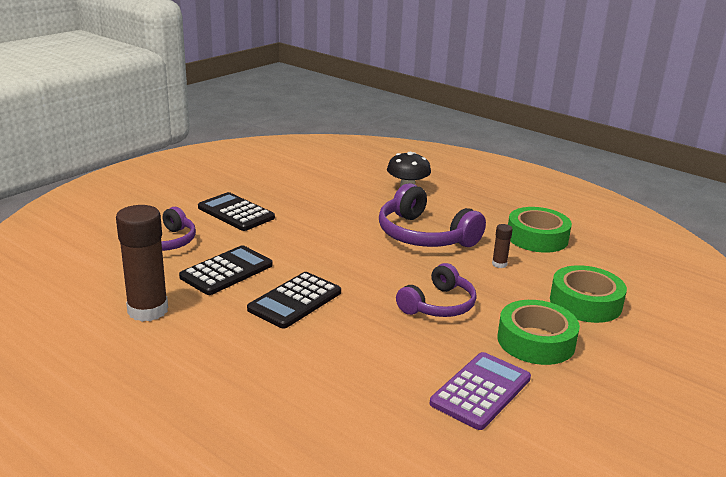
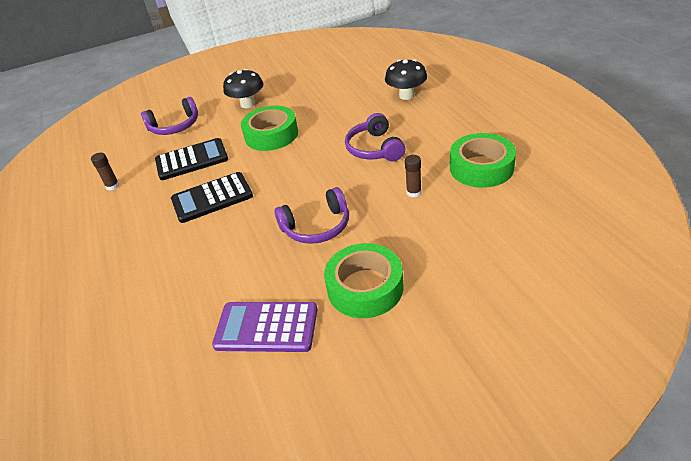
camera: 35 degrees right, 15 degrees up
(148, 310) = (112, 186): brown glue stick -> brown glue stick, size x0.44
(236, 213) = (248, 104): black calculator -> black mushroom
(424, 235) = (374, 148): purple headphones -> purple headphones, size x0.66
(481, 391) = (266, 327): purple calculator -> purple calculator turned 150 degrees counterclockwise
(585, 303) = (457, 255): green tape -> green tape (271, 135)

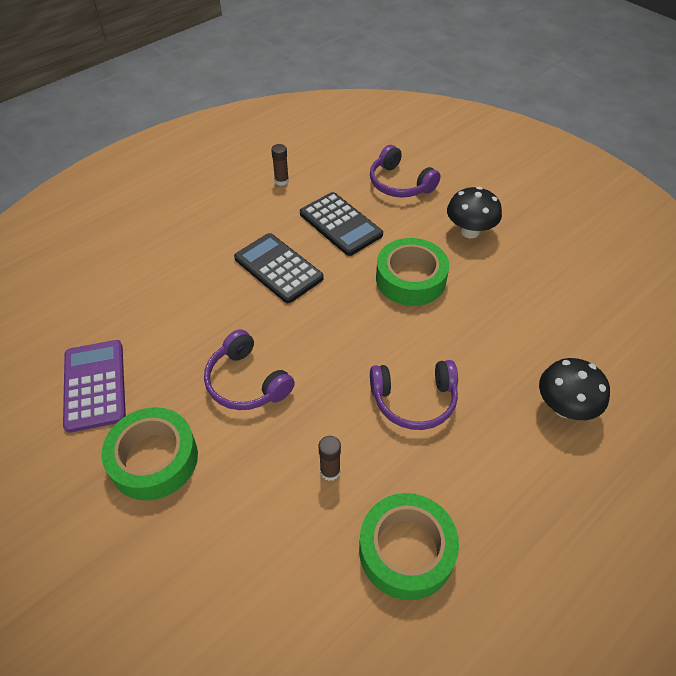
camera: 65 degrees right, 10 degrees up
(374, 148) = (414, 400): purple headphones -> purple headphones turned 150 degrees counterclockwise

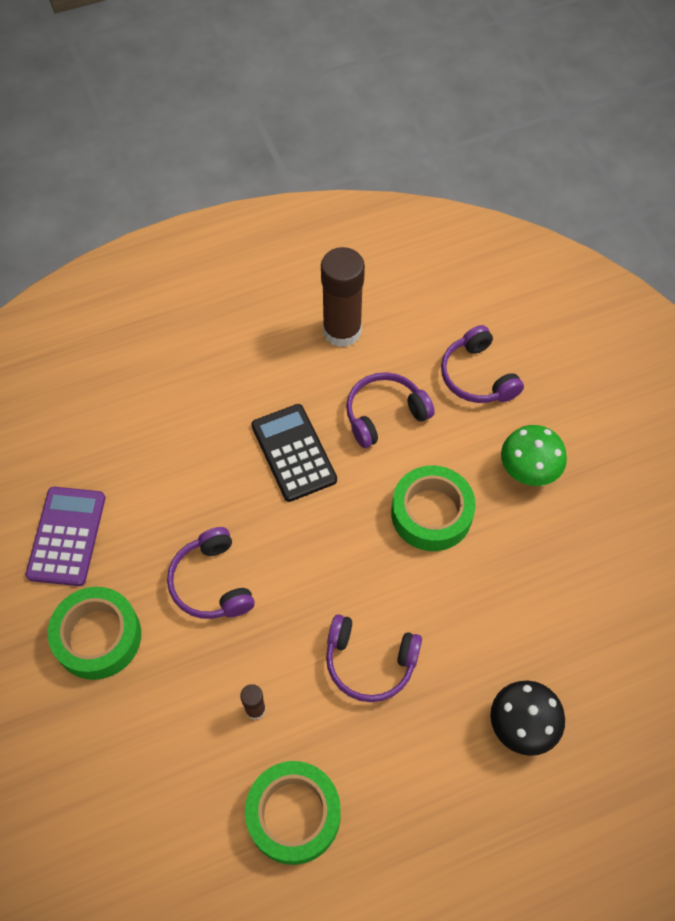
camera: 20 degrees right, 10 degrees up
(281, 181) = (342, 331): brown glue stick -> brown glue stick, size x2.27
(340, 224) = (384, 414): black calculator -> purple headphones
(470, 231) = (528, 470): black mushroom -> green mushroom

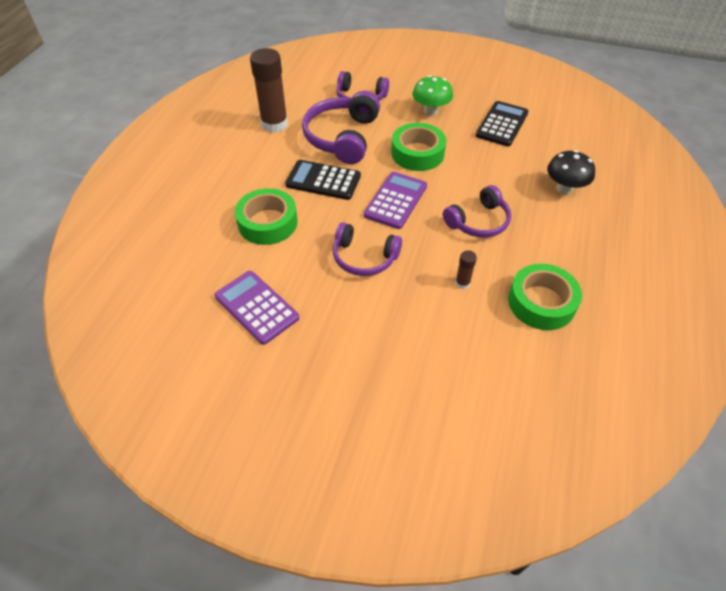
camera: 50 degrees left, 10 degrees down
(98, 637) = (343, 330): green tape -> green tape (268, 223)
(327, 549) = (395, 200): none -> purple calculator
(384, 414) = (342, 137): purple headphones -> purple headphones, size x1.52
(584, 570) = (502, 124): none -> black calculator

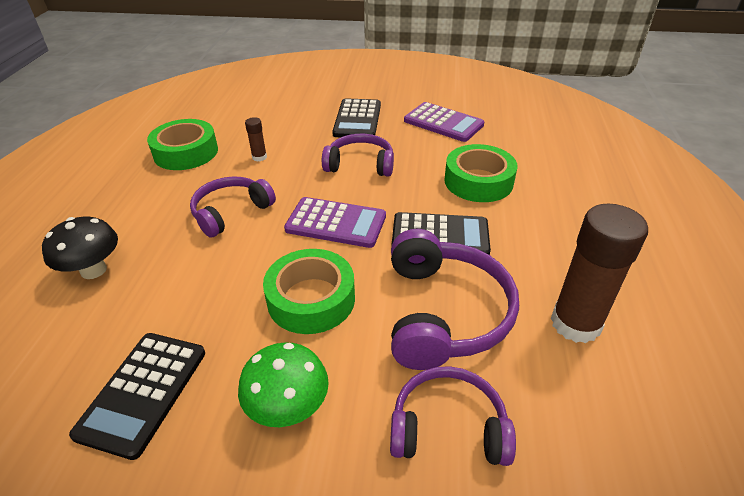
camera: 170 degrees right, 10 degrees down
(351, 330) = (357, 119): none -> black calculator
(395, 200) = (336, 223): purple calculator -> purple calculator turned 90 degrees counterclockwise

